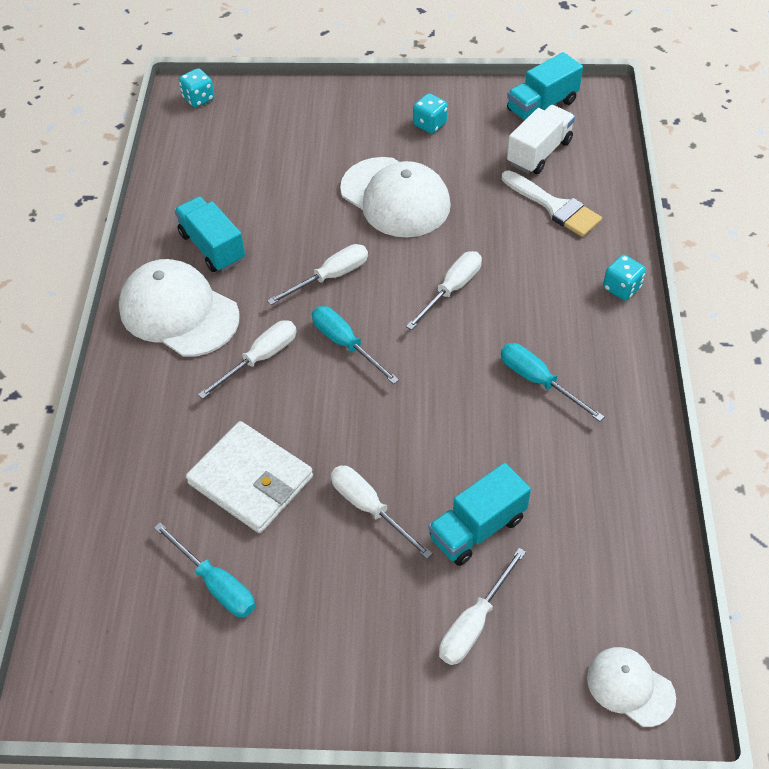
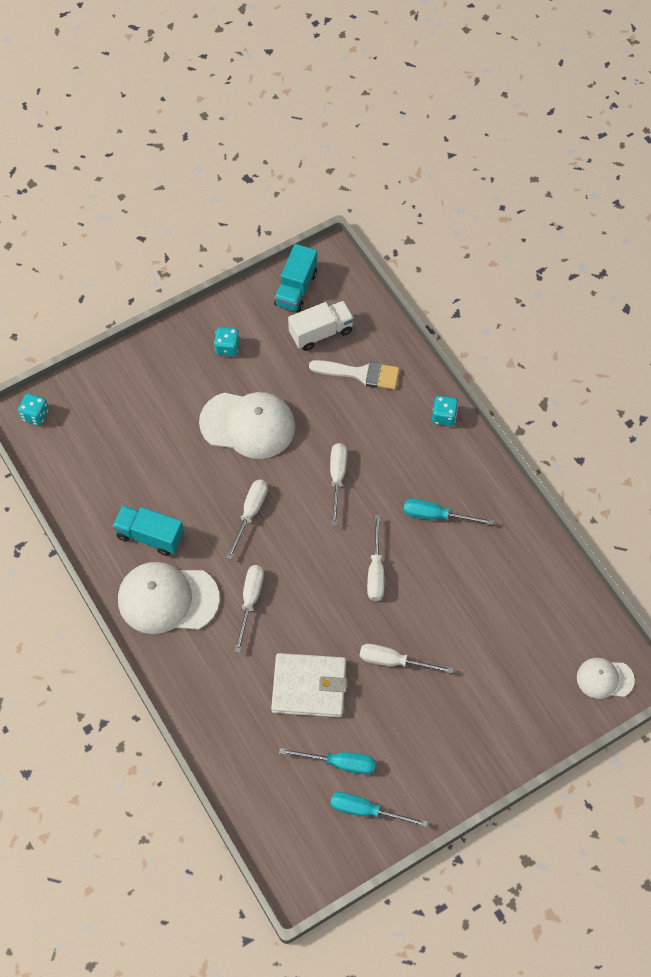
camera: 35 degrees left, 10 degrees up
(345, 344) = (297, 558): turquoise screwdriver -> turquoise screwdriver (366, 810)
(474, 623) = (501, 694): white screwdriver -> white screwdriver (375, 571)
(477, 528) = (464, 636): turquoise truck -> none
(539, 152) = (321, 332): white truck -> white truck turned 60 degrees clockwise

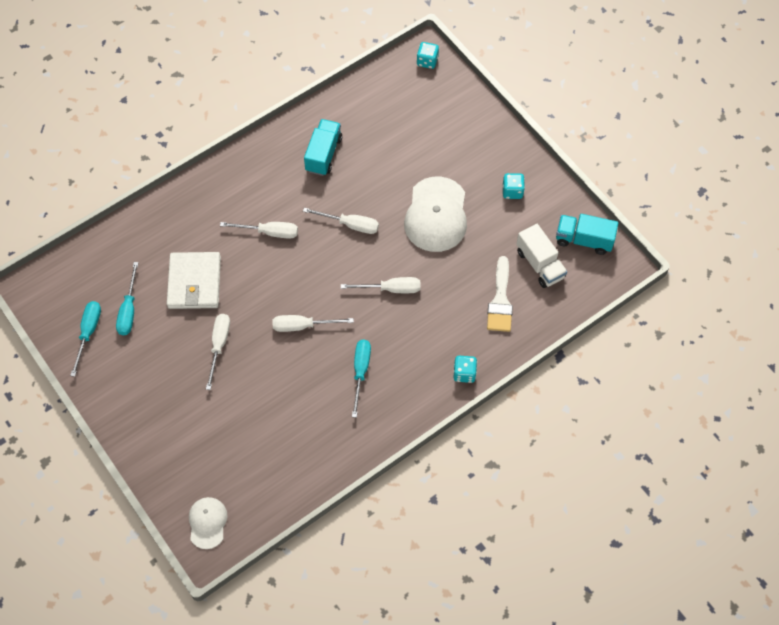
camera: 85 degrees right, 0 degrees up
(167, 599) = (268, 173): white cap -> none

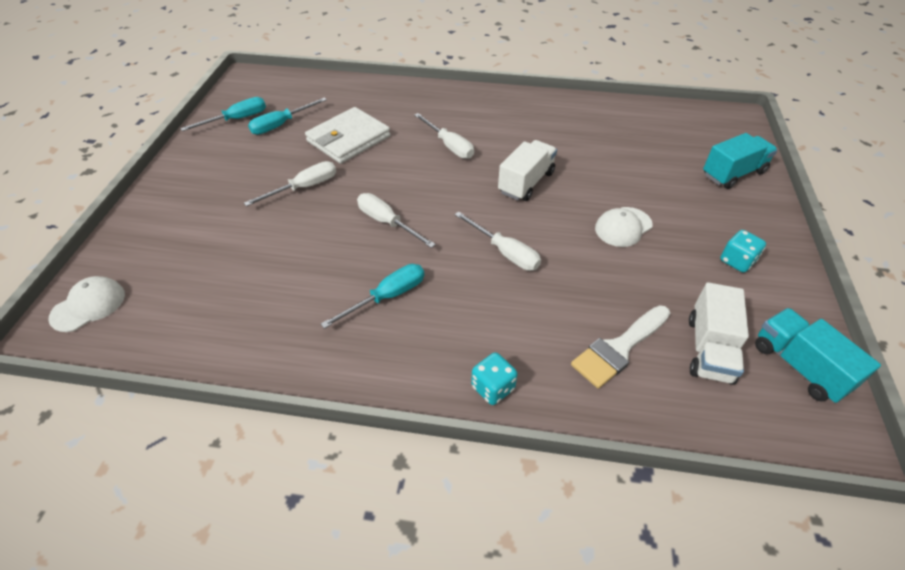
camera: 45 degrees right, 15 degrees down
(323, 154) = (561, 127): turquoise truck -> turquoise truck (733, 173)
(350, 225) = (526, 182): white screwdriver -> white truck
(427, 61) = (733, 123): turquoise dice -> none
(436, 215) = (623, 227): white cap -> white cap, size x0.55

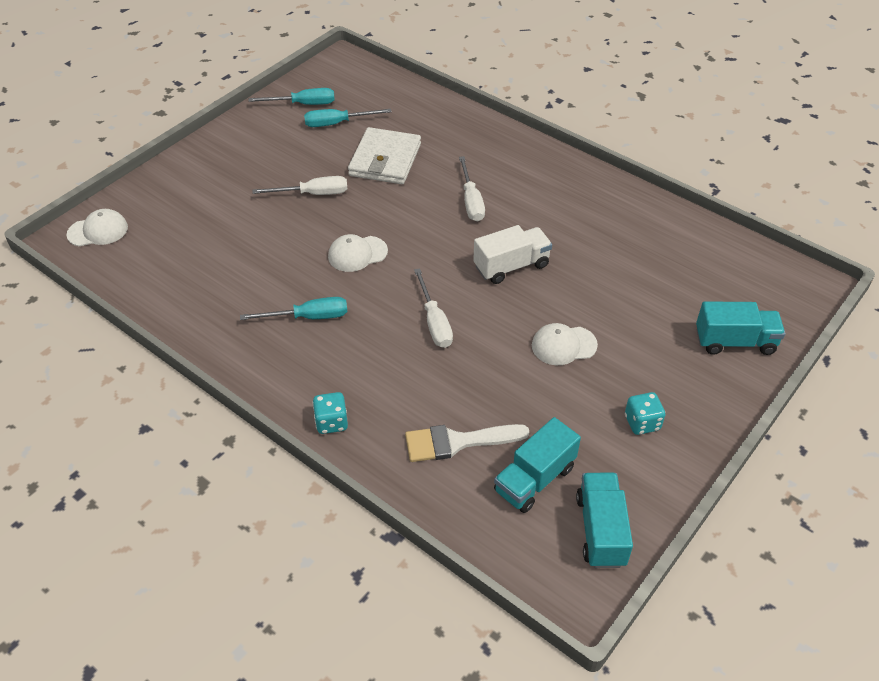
camera: 30 degrees right, 0 degrees up
(348, 139) = (385, 160): white wallet -> white wallet turned 60 degrees counterclockwise
(387, 222) = (357, 254): white screwdriver -> white cap
(709, 349) = (534, 479): white truck -> turquoise truck

